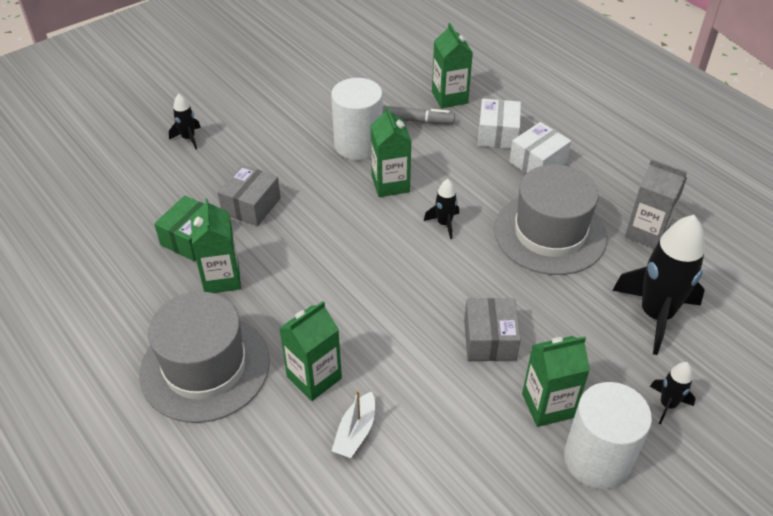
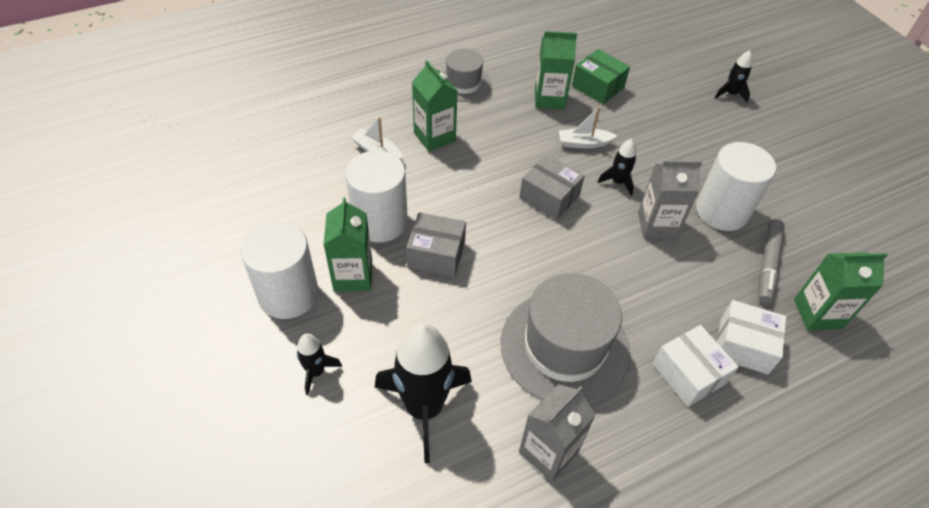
camera: 100 degrees right, 5 degrees up
(205, 367) = (463, 83): grey hat -> grey hat, size x0.57
(251, 206) = (634, 124): grey box -> grey box (549, 197)
(291, 242) = (584, 143): none -> white boat
(390, 184) = (657, 225): green carton -> grey carton
(444, 224) = (592, 256): black rocket -> black rocket (618, 182)
(465, 400) = (380, 221): none -> white cylinder

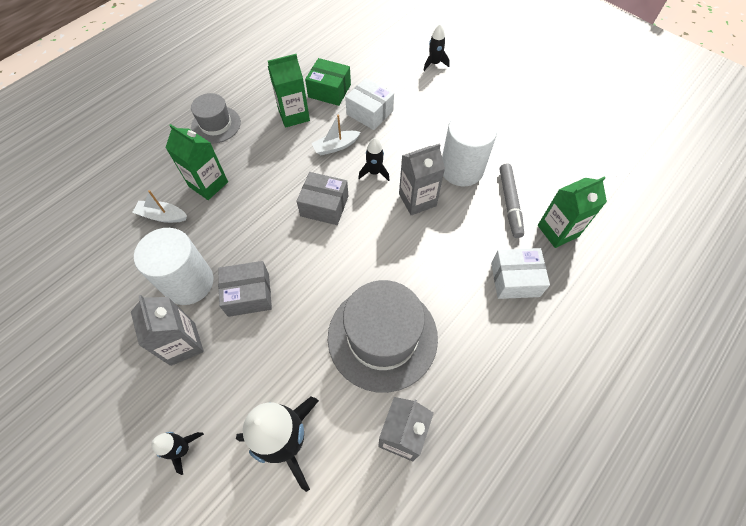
camera: 20 degrees left, 10 degrees up
(288, 294) = (130, 385): white cylinder -> none
(353, 276) = (183, 344): green carton -> grey carton
(688, 374) = (483, 320): white box -> white box (369, 112)

